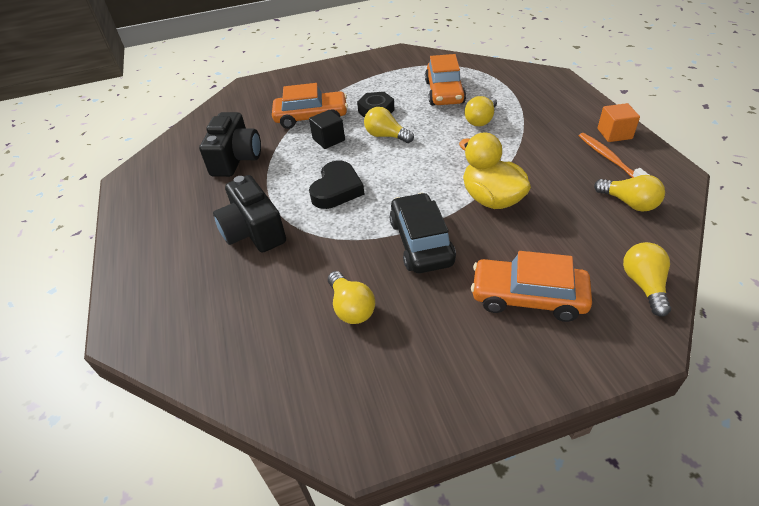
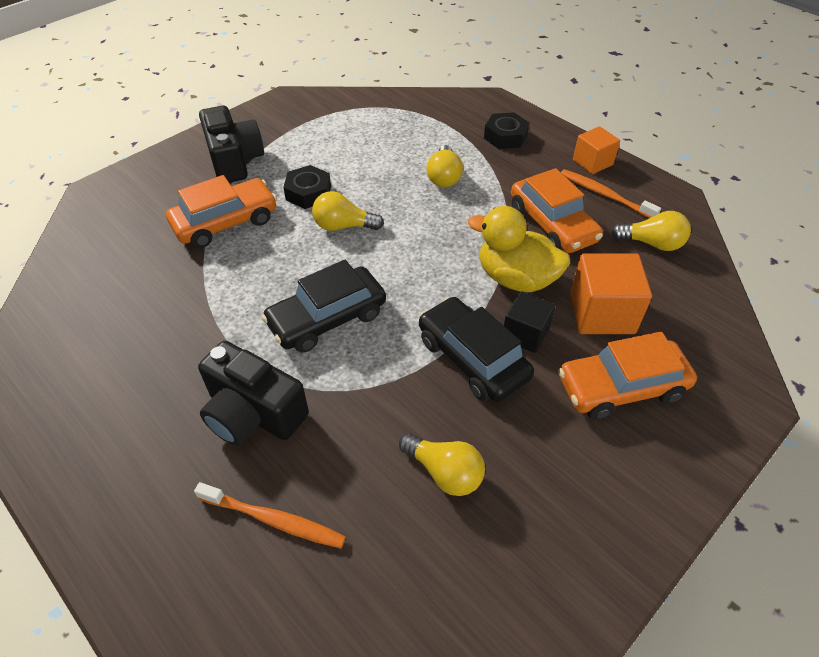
camera: 30 degrees left, 5 degrees up
(224, 296) = (274, 520): none -> orange toothbrush
(236, 159) = (156, 313): black camera -> black camera (235, 160)
(328, 139) = (271, 250): black cube -> black cube (525, 334)
(337, 189) = (327, 319): black heart -> black car
(444, 92) = (379, 148): orange car -> orange car (552, 224)
(547, 241) = (601, 313): none -> orange cube
(549, 102) = (505, 136): none -> black nut
(644, 285) = (716, 334): yellow light bulb -> none

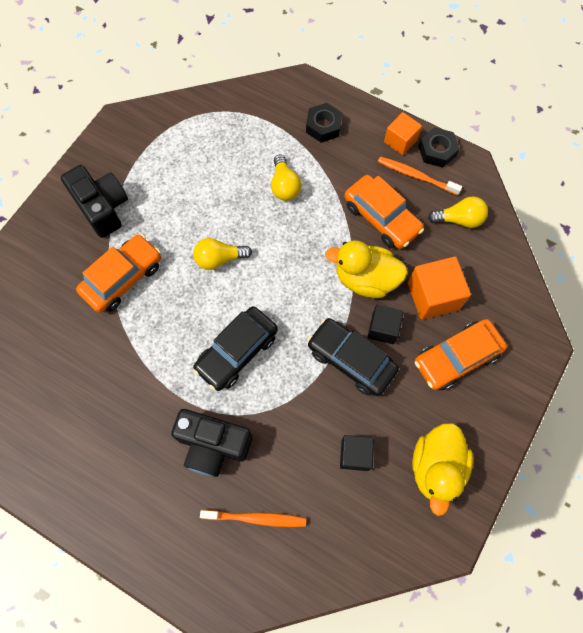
camera: 15 degrees left, 20 degrees up
(308, 193) = (179, 230): black nut -> black nut (437, 151)
(444, 472) = (355, 455): yellow light bulb -> black cube
(562, 519) = (436, 467): none -> yellow duck

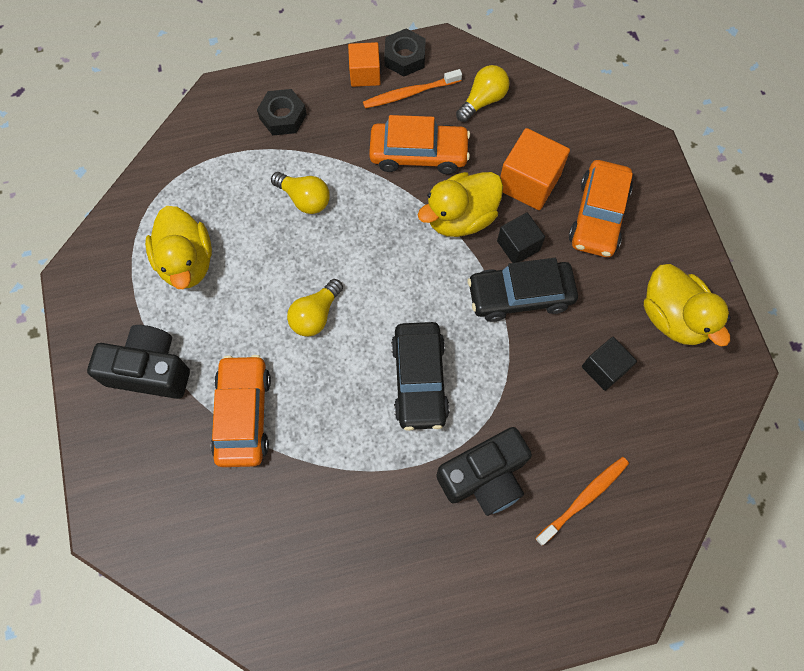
camera: 45 degrees left, 0 degrees up
(182, 165) = (187, 262): none -> yellow duck

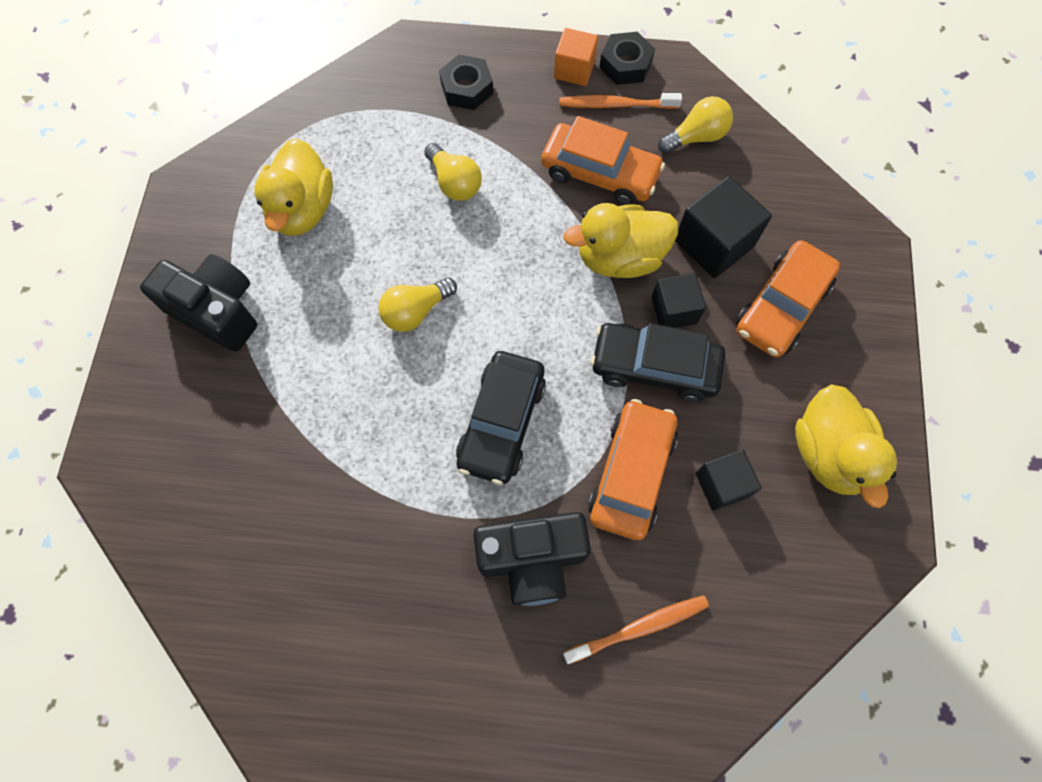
camera: 20 degrees right, 0 degrees up
(243, 415) = (294, 393): orange car -> orange car (631, 473)
(529, 182) = (714, 243): orange cube -> black cube

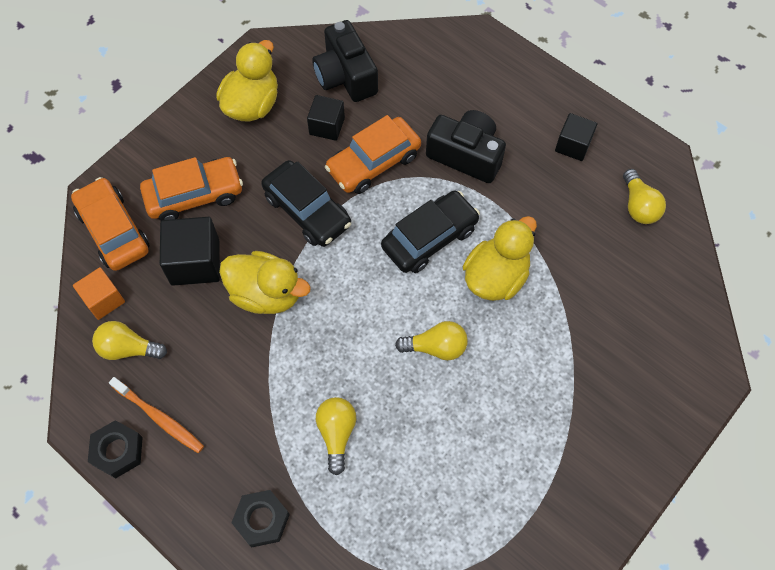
camera: 145 degrees left, 5 degrees down
(217, 311) = (582, 443): black camera -> black camera (345, 76)
(279, 632) = (638, 206): none -> yellow light bulb
(302, 209) = (471, 490): yellow duck -> yellow duck (496, 277)
(574, 70) = (161, 475): orange cube -> orange cube (103, 300)
(600, 173) = (223, 367): orange car -> orange car (113, 231)
(639, 628) = (432, 91): orange toothbrush -> none
(674, 310) = (263, 236): black cube -> black cube (573, 145)

